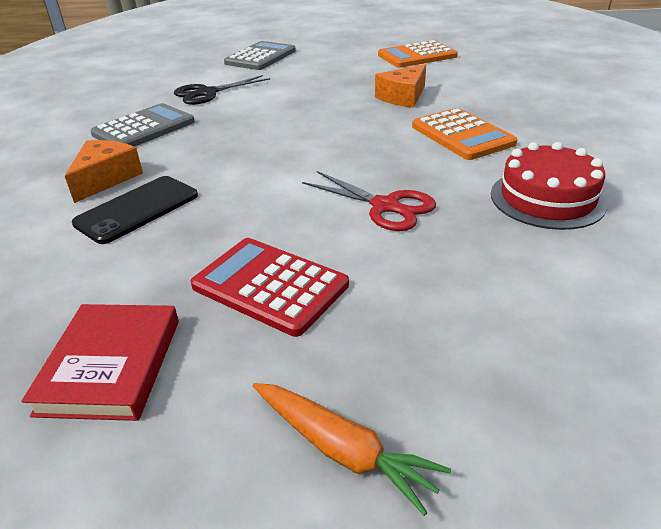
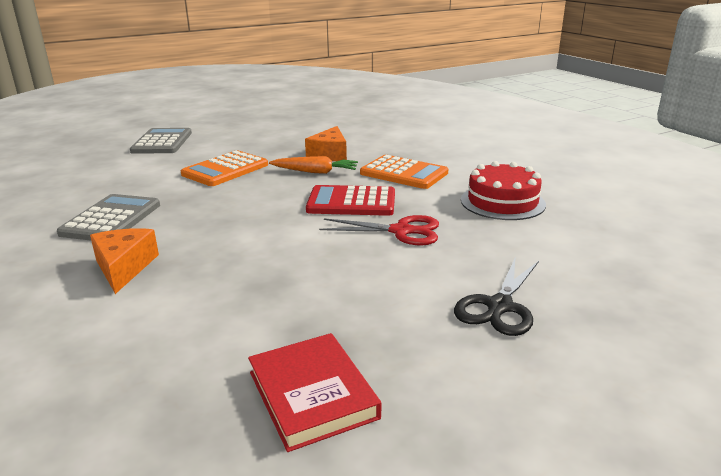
camera: 30 degrees left, 10 degrees down
(137, 209) = (190, 283): black phone -> none
(207, 93) = (143, 179): black scissors -> black scissors (499, 306)
(270, 285) = (376, 304): red calculator -> red calculator (351, 202)
(342, 450) = (537, 380): orange carrot -> orange carrot (315, 172)
(417, 56) = (307, 123): orange calculator -> orange calculator (225, 169)

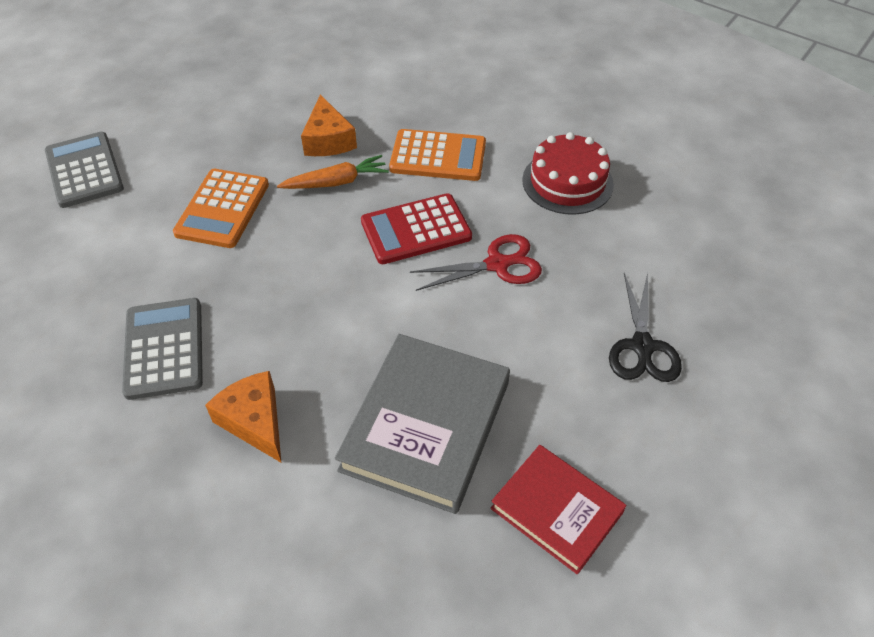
camera: 25 degrees left, 25 degrees up
(249, 304) = (426, 425): none -> grey book

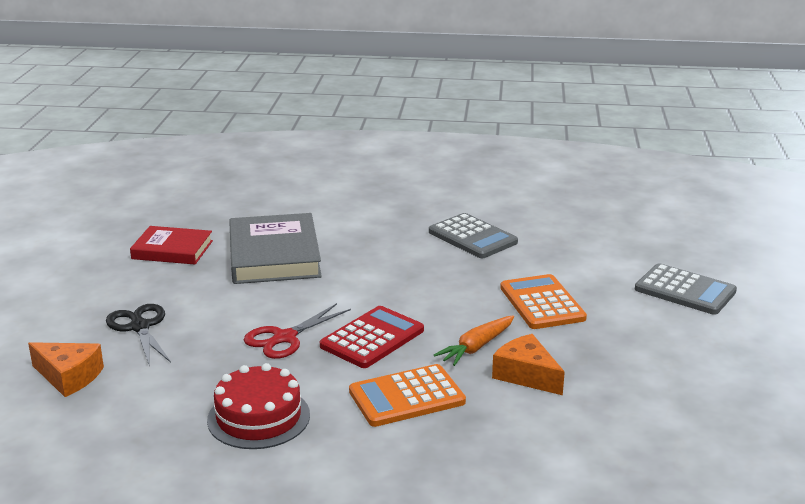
camera: 150 degrees right, 25 degrees down
(255, 421) = (379, 230): orange cheese -> orange cheese (68, 377)

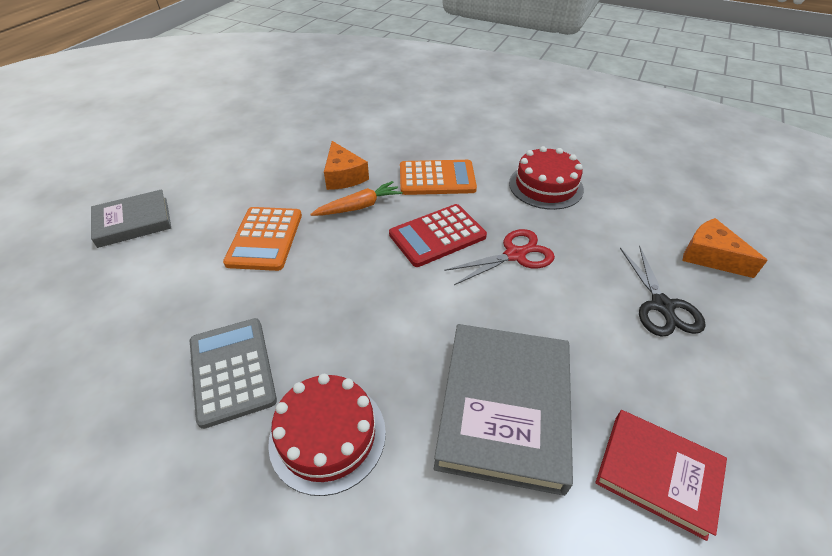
camera: 160 degrees left, 20 degrees up
(384, 228) = (327, 435): none -> red cake
(685, 290) = (133, 222): grey calculator -> grey book

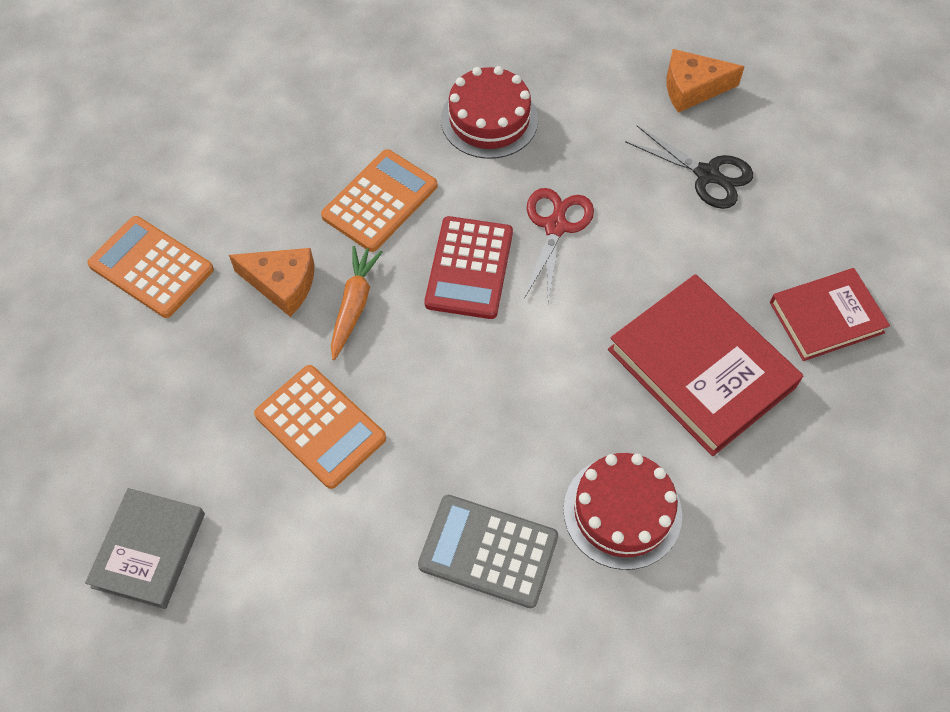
camera: 50 degrees left, 15 degrees up
(308, 134) = (151, 267): none -> orange calculator
(504, 407) = (701, 368): grey book -> red book

